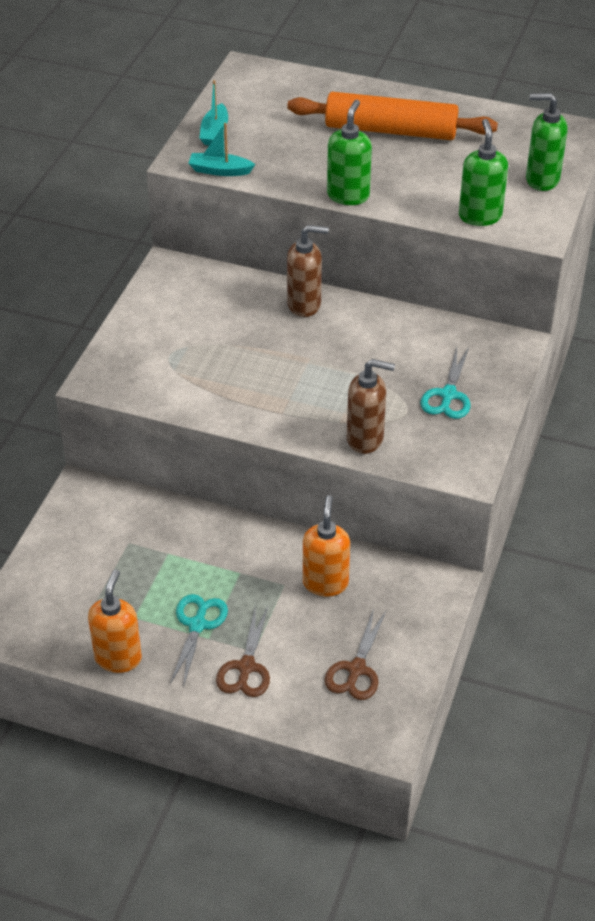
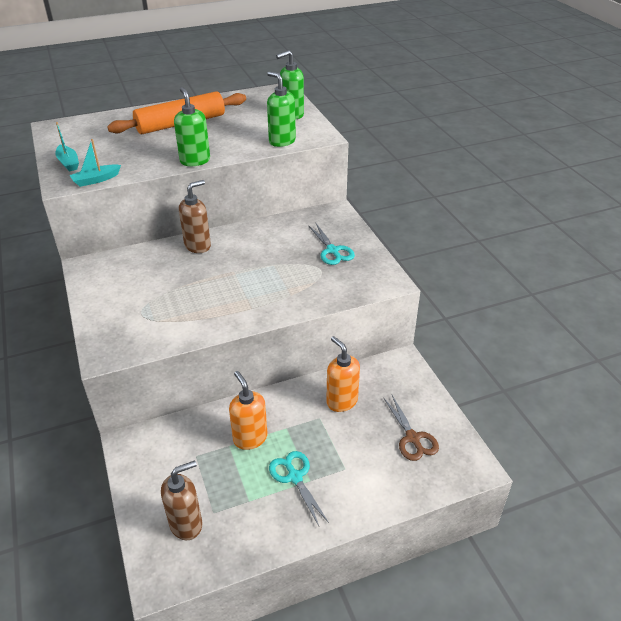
camera: 40 degrees left, 5 degrees down
(118, 658) = (266, 535): orange soap dispenser -> orange soap dispenser (250, 438)
(246, 667) = (352, 482): brown scissors -> none
(365, 439) = (316, 295): brown soap dispenser -> brown soap dispenser (186, 524)

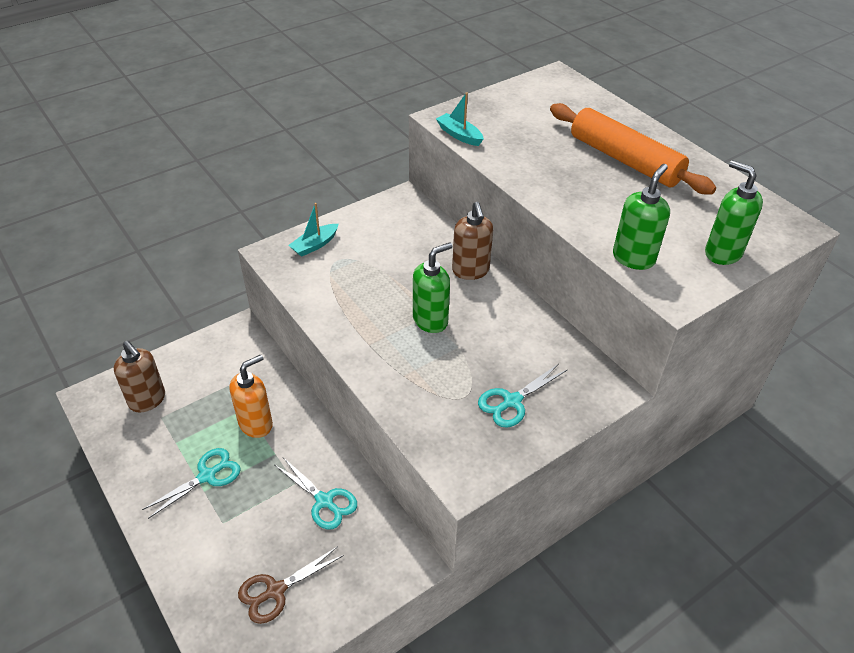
camera: 75 degrees right, 5 degrees up
(68, 163) = (485, 108): turquoise boat -> turquoise boat (314, 245)
(195, 161) = (537, 193): green soap dispenser -> green soap dispenser (430, 320)
(198, 246) = (470, 271): brown soap dispenser -> brown soap dispenser turned 45 degrees clockwise
(341, 401) = (324, 501): orange soap dispenser -> turquoise scissors

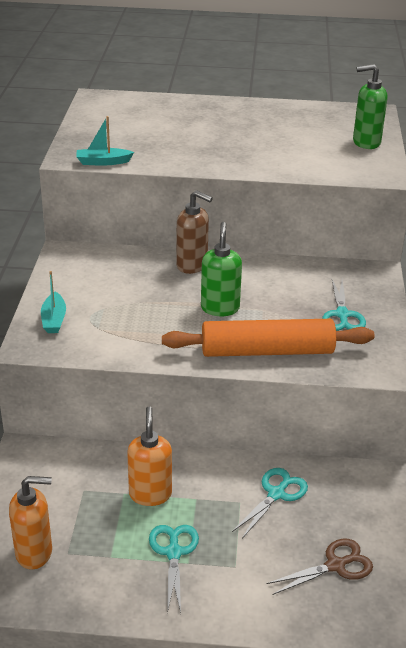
camera: 50 degrees left, 10 degrees down
(147, 400) = (34, 553): brown soap dispenser -> orange soap dispenser
(275, 591) = (335, 565): brown scissors -> brown scissors turned 120 degrees counterclockwise
(324, 501) = (276, 494): turquoise scissors -> turquoise scissors turned 45 degrees counterclockwise
(624, 160) = (231, 124): orange rolling pin -> orange rolling pin (267, 351)
(633, 258) = (331, 170): green soap dispenser -> none

